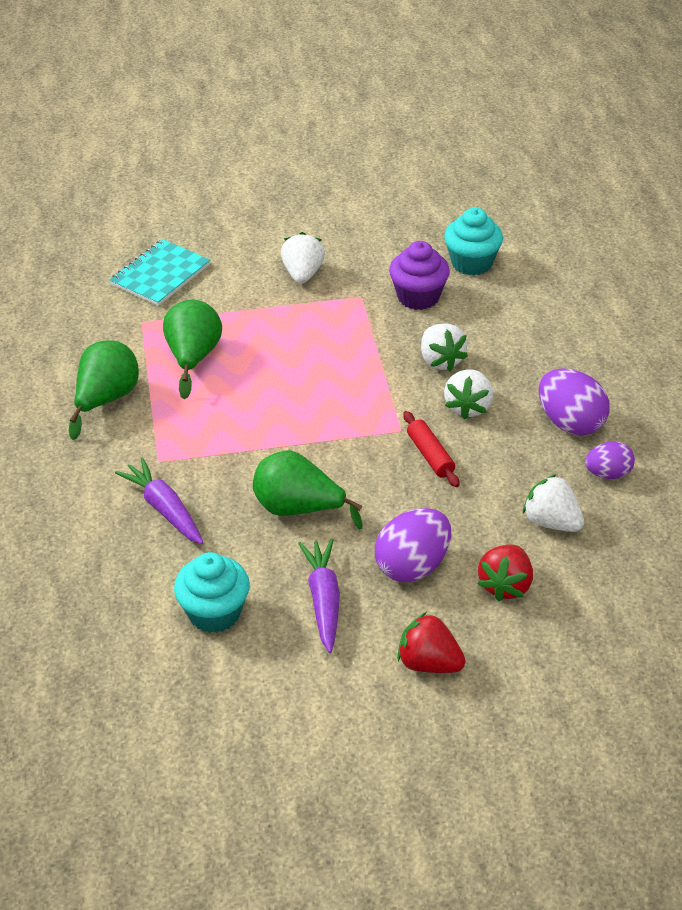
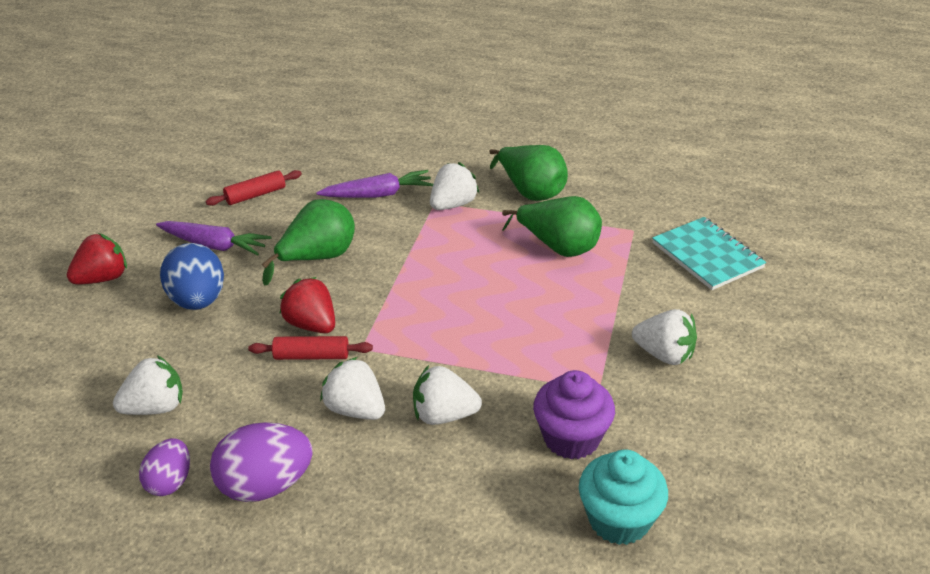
camera: 115 degrees right, 5 degrees down
(156, 446) = (453, 204): none -> white strawberry
(214, 612) = (255, 195): turquoise cupcake -> red rolling pin
(412, 566) = (198, 301): purple egg -> blue egg
(505, 585) = (123, 347): red strawberry -> red strawberry (312, 325)

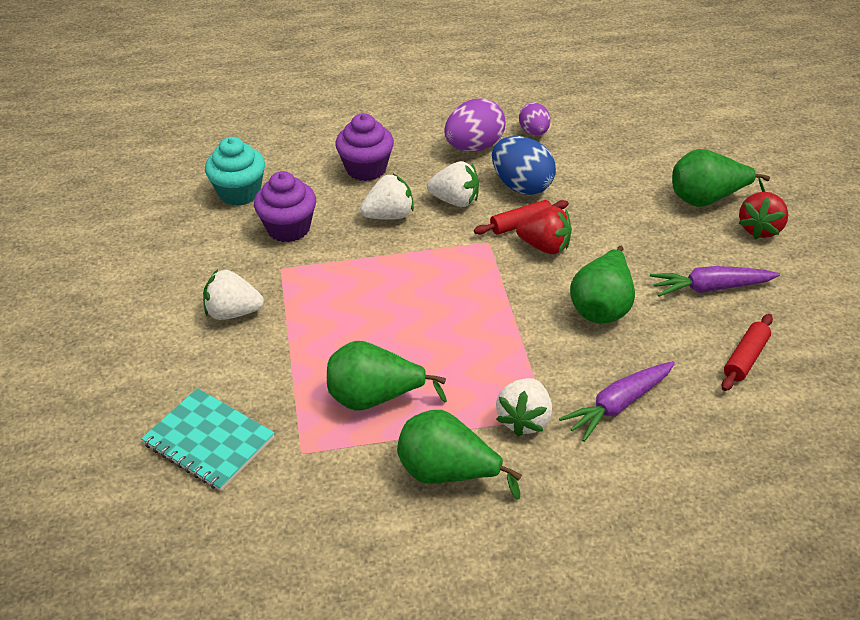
camera: 155 degrees right, 5 degrees up
(105, 321) = (707, 199): none -> green pear
(156, 407) = (593, 162): white strawberry -> none
(198, 301) = (658, 236): blue egg -> blue egg (521, 186)
(430, 499) = (366, 169): none -> purple cupcake

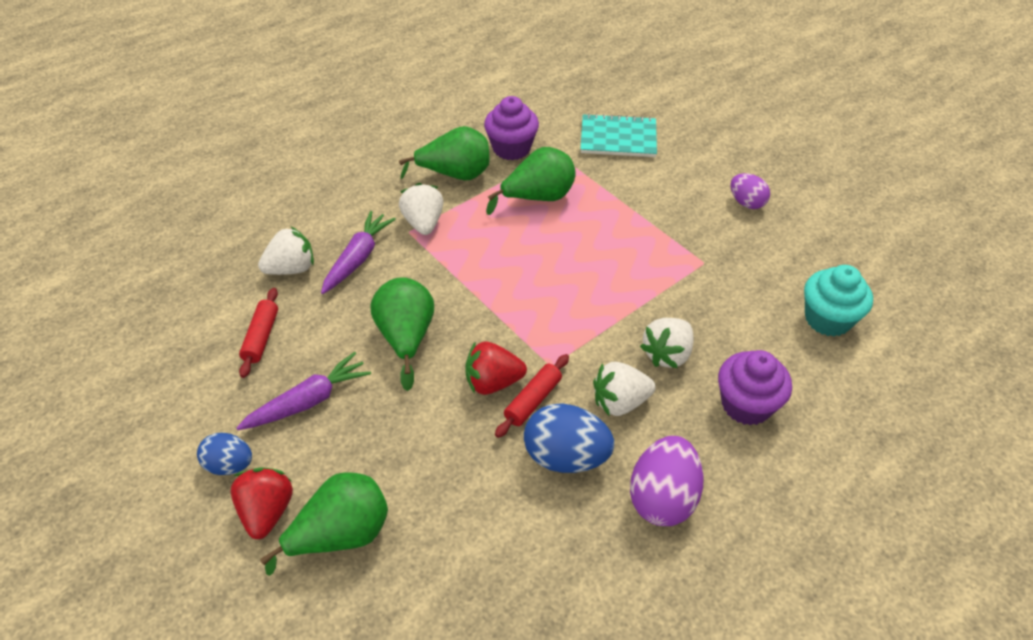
camera: 150 degrees right, 5 degrees up
(233, 312) = (697, 214): white strawberry -> white strawberry (291, 269)
(288, 228) = (740, 301): purple cupcake -> purple cupcake (511, 148)
(534, 132) = (610, 564): purple egg -> purple egg (746, 203)
(787, 266) = (230, 465): none -> blue egg

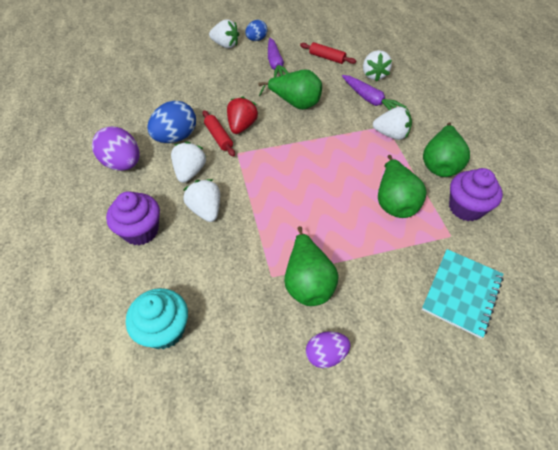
camera: 115 degrees right, 5 degrees up
(267, 511) = (225, 45): red strawberry -> white strawberry
(341, 535) = (198, 60): green pear -> green pear (307, 281)

